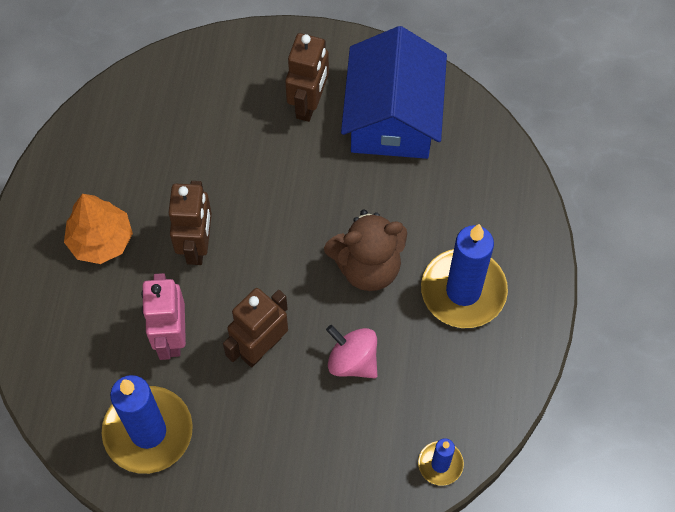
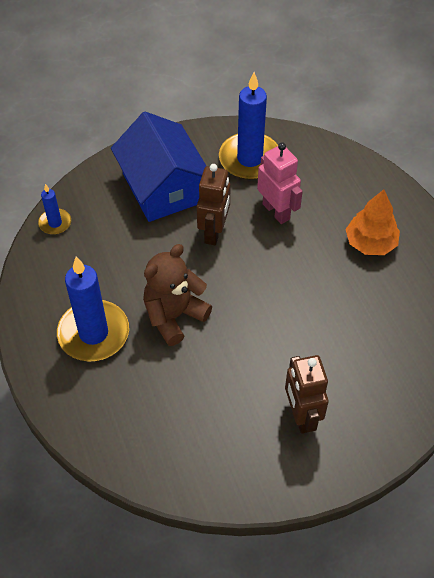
camera: 150 degrees right, 10 degrees down
(197, 246) = (304, 271): brown robot -> none
(352, 361) = (147, 253): pink spinning top -> none
(392, 117) = (226, 441): blue house -> blue house (163, 187)

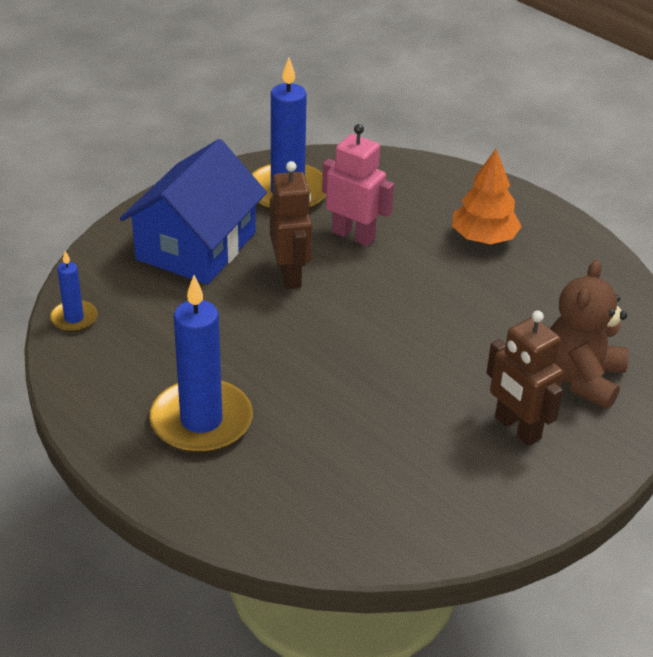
camera: 25 degrees left, 15 degrees down
(163, 187) = (196, 246): blue house -> blue house turned 75 degrees clockwise
(174, 316) = (295, 373): brown teddy bear -> brown teddy bear (582, 378)

